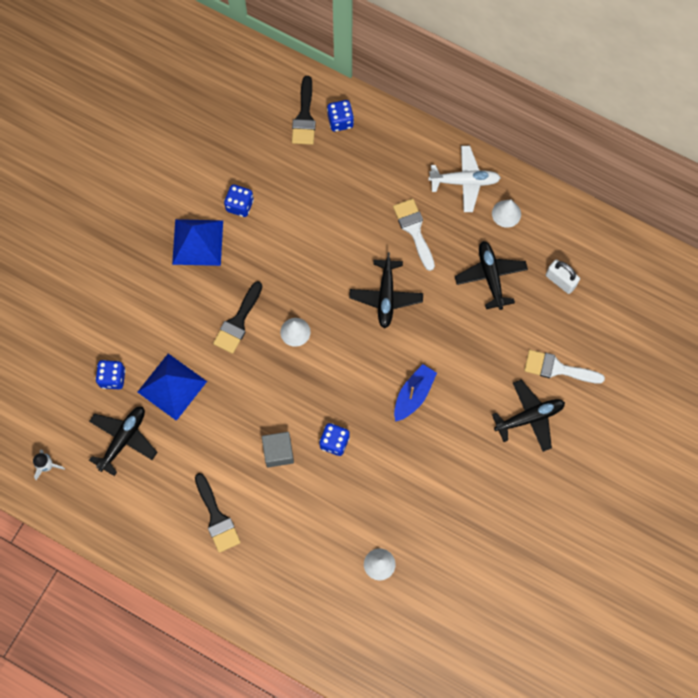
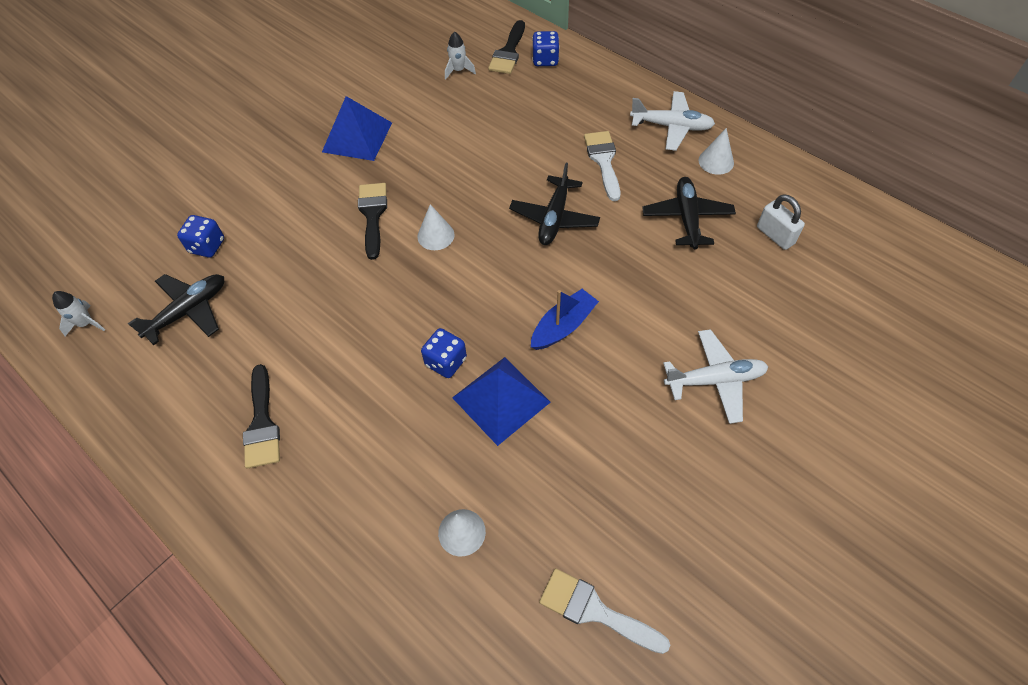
camera: 15 degrees right, 15 degrees down
(172, 386) = (270, 266): blue pyramid -> blue pyramid (501, 399)
(238, 322) = (373, 215): black brush -> black brush turned 135 degrees clockwise
(240, 205) = (415, 113): blue dice -> none
(265, 148) = (458, 70): none -> white rocket
(278, 452) = (370, 360): grey cube -> none
(529, 417) = (715, 380): black plane -> white plane
(557, 368) = (761, 329): white brush -> white brush (595, 611)

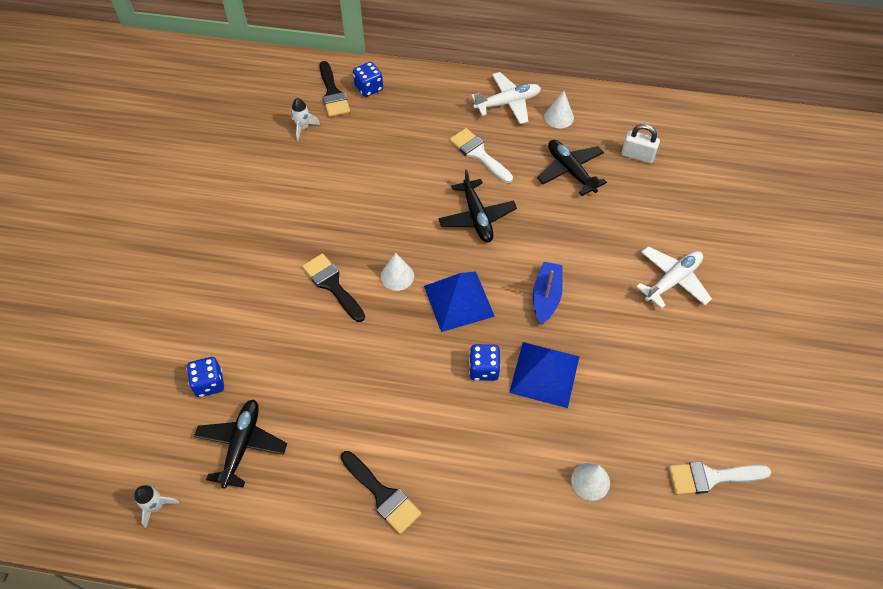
camera: 35 degrees left, 0 degrees up
(357, 137) = (263, 225): blue pyramid -> blue pyramid (459, 300)

